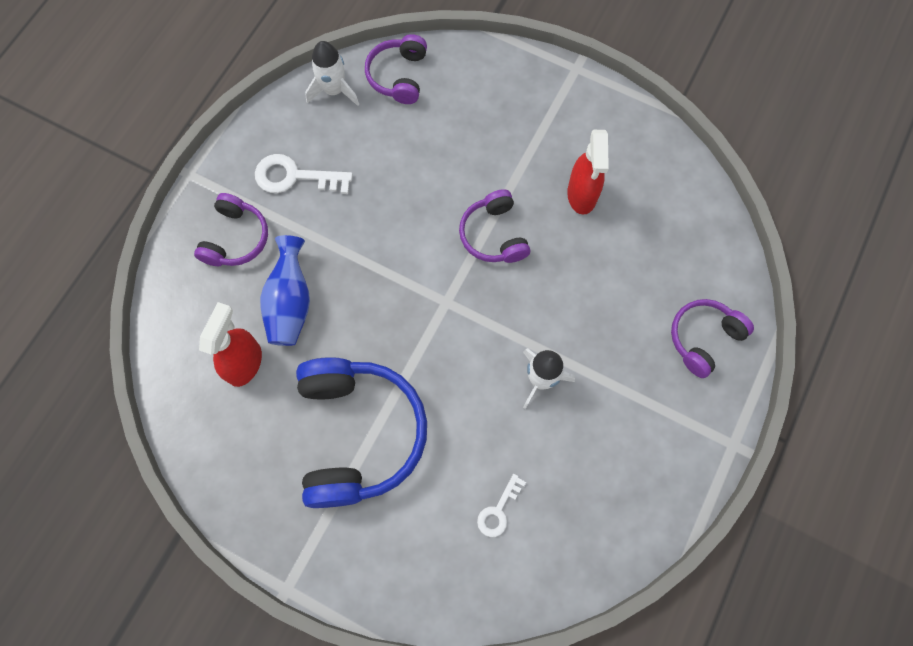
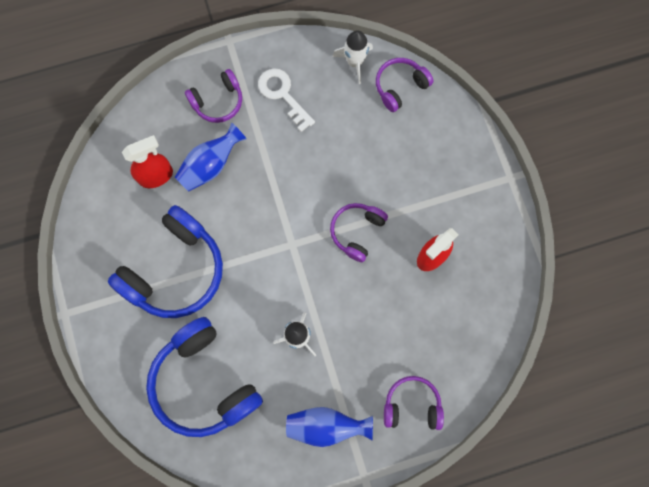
camera: 45 degrees right, 5 degrees up
(498, 510) = (204, 382): white key -> blue headphones
(651, 433) = (326, 425): none -> blue vase

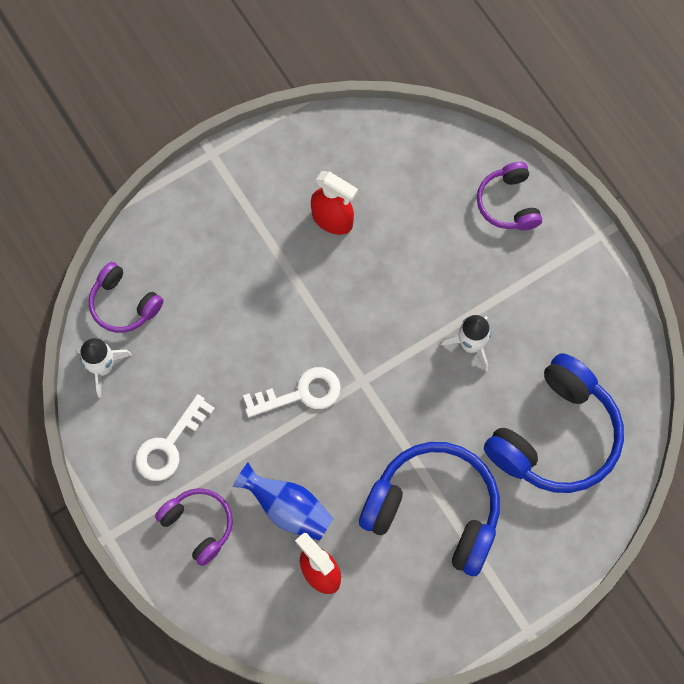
camera: 105 degrees left, 5 degrees down
(295, 196) = (301, 393): none -> white key
(326, 425) = (560, 288): blue vase -> none
(357, 232) = (326, 310): purple headphones -> none

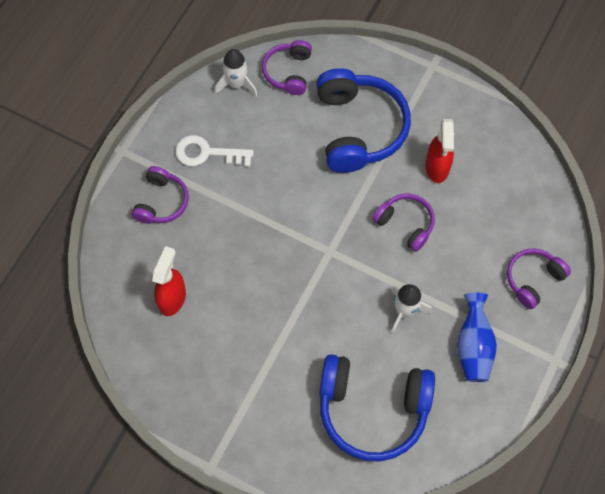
camera: 60 degrees right, 5 degrees down
(288, 508) = (206, 252): blue vase -> blue vase (473, 346)
(301, 393) = (295, 216): white key -> none
(377, 288) = (405, 224): none -> purple headphones
(434, 511) = (263, 352): blue headphones -> blue headphones (359, 128)

